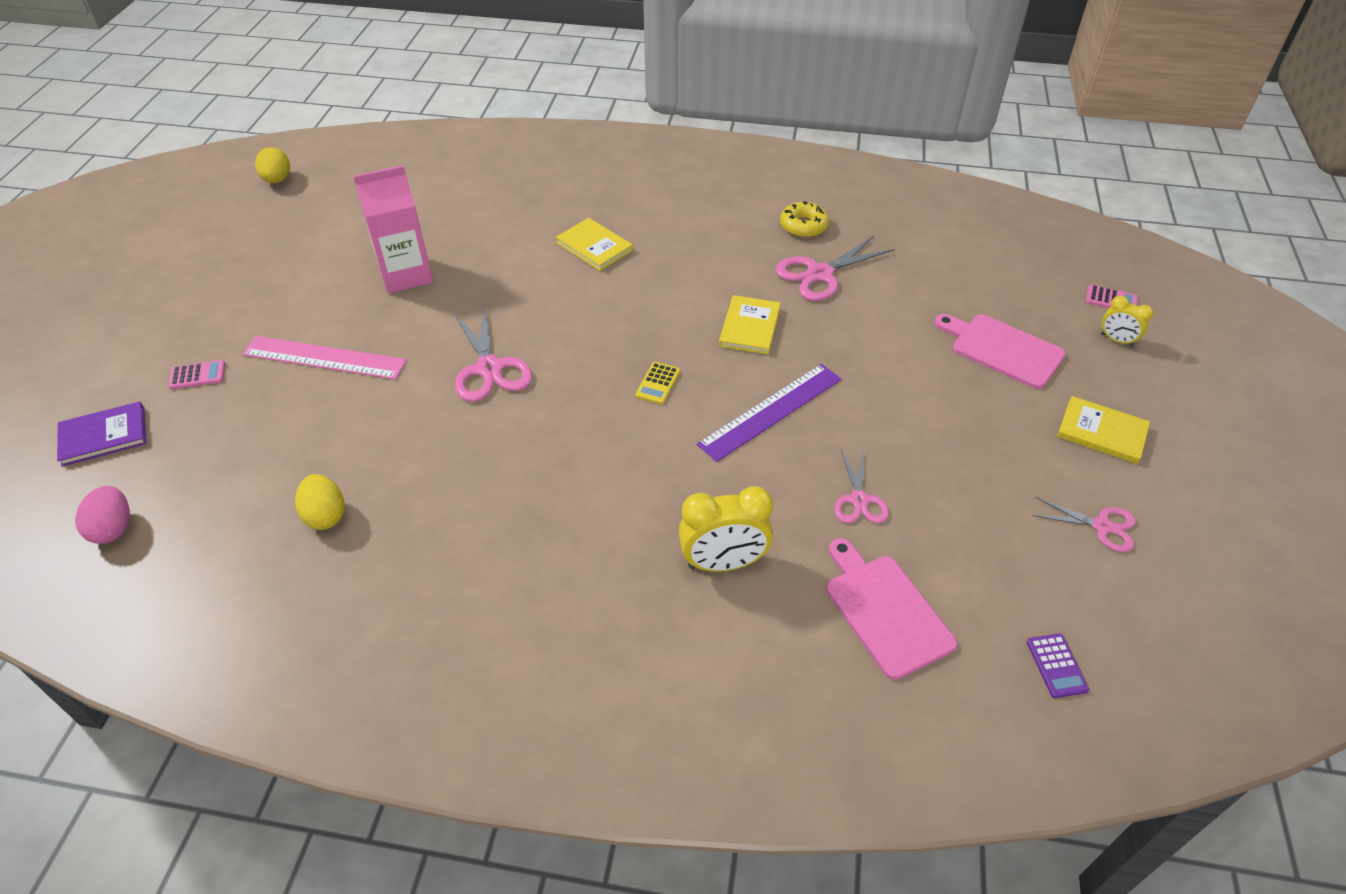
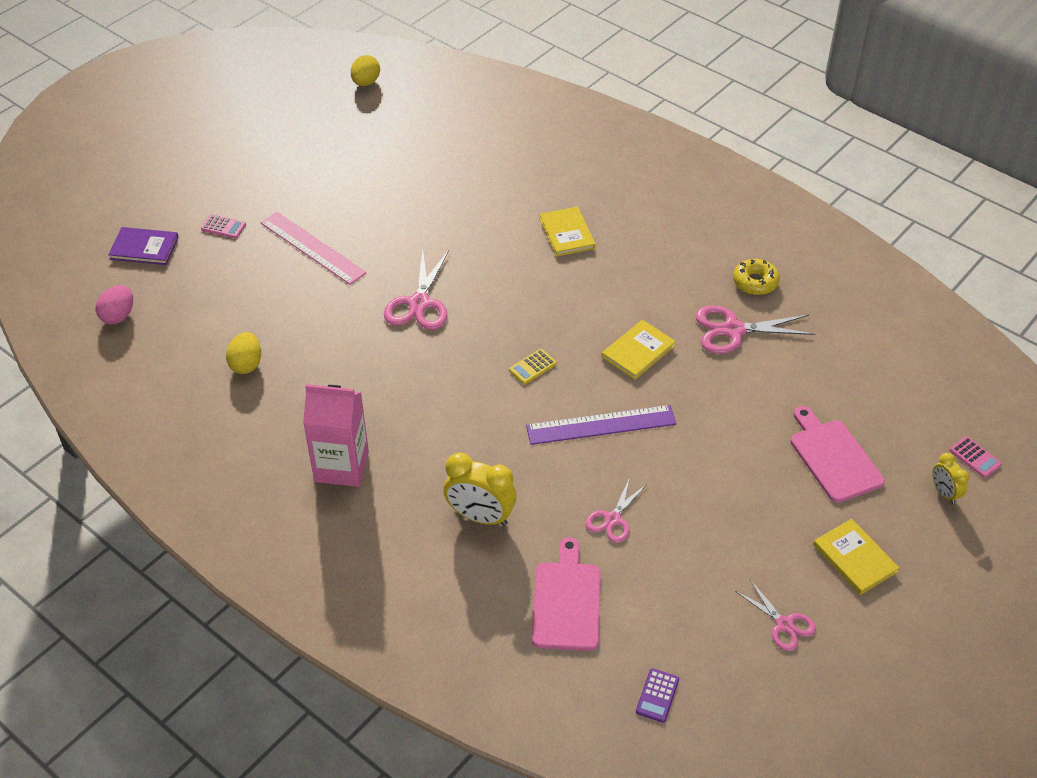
camera: 30 degrees right, 0 degrees up
(406, 275) = (409, 202): pink carton -> pink carton (341, 466)

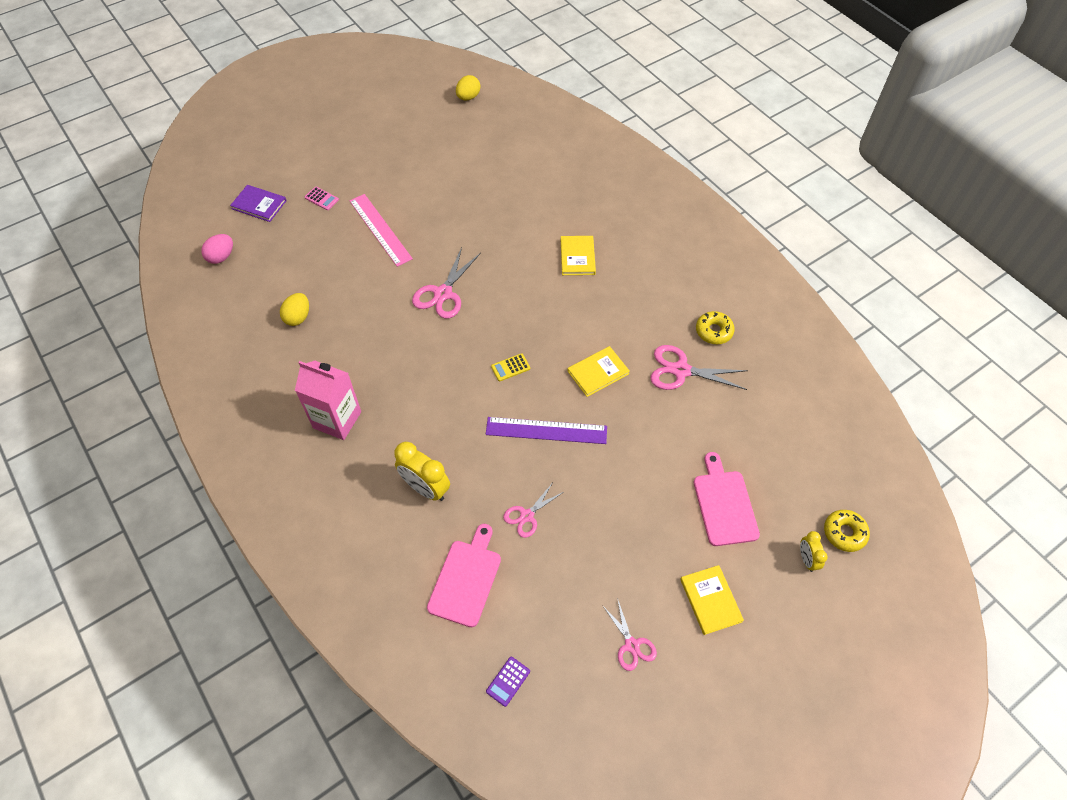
camera: 15 degrees right, 10 degrees up
(975, 457) = (844, 533): pink calculator -> yellow donut

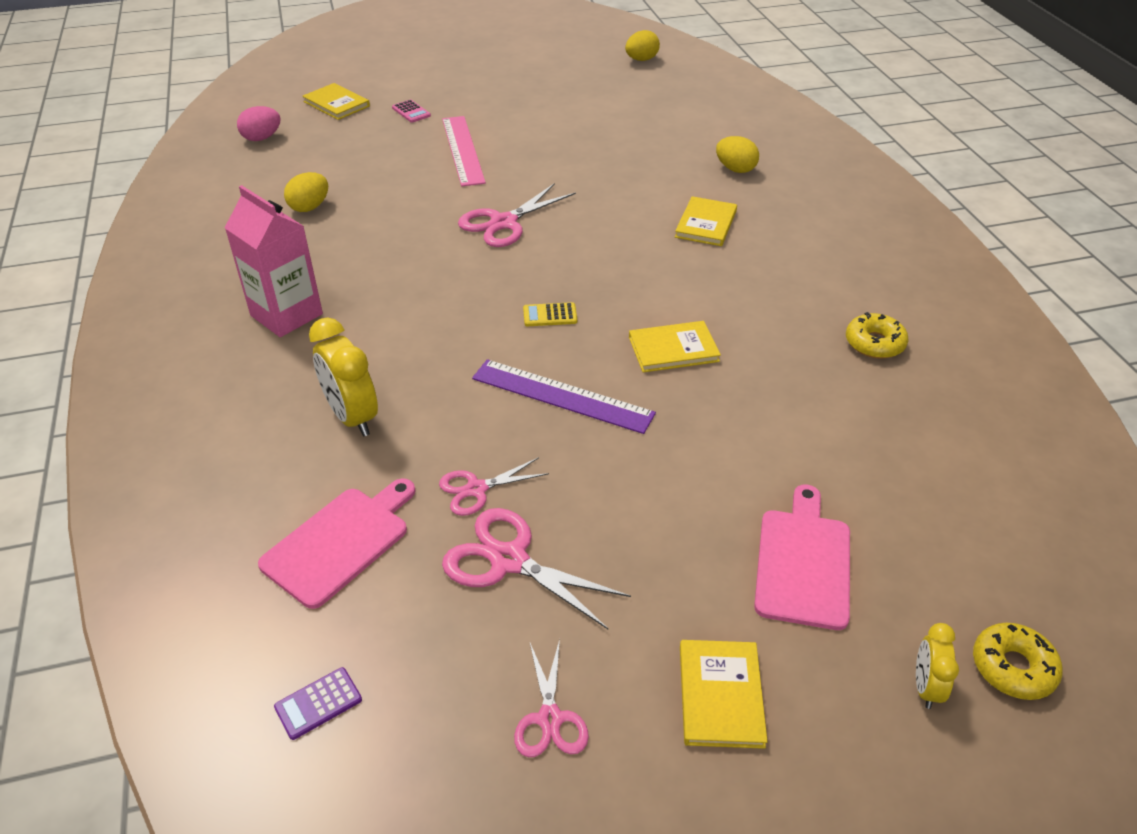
camera: 20 degrees right, 15 degrees down
(259, 204) = (336, 104): purple book -> yellow book
(578, 198) = (735, 169): none -> yellow egg
(681, 370) = (802, 376): pink scissors -> pink scissors (509, 560)

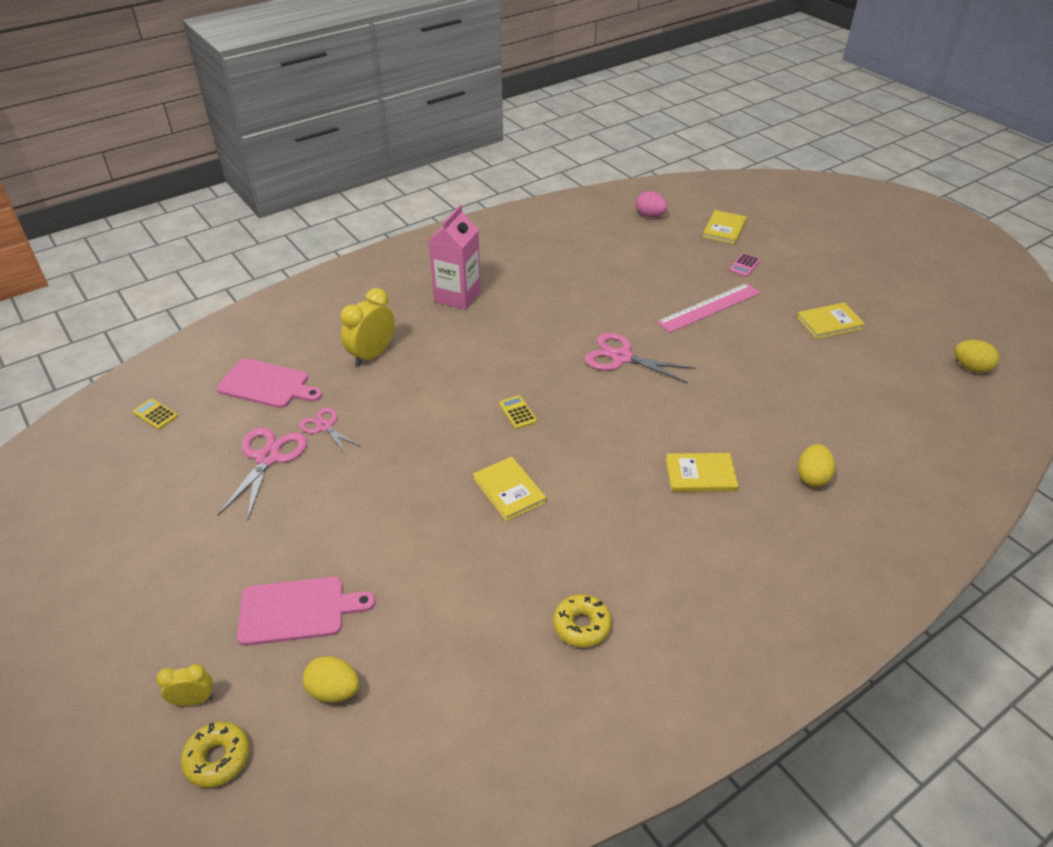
camera: 70 degrees right, 0 degrees up
(309, 207) = (580, 264): yellow egg -> yellow egg (334, 691)
(318, 703) = (155, 414): purple calculator -> yellow calculator
(550, 719) = (152, 507): pink scissors -> none
(562, 396) = (428, 442): purple ruler -> none
(720, 695) = (176, 583): yellow book -> yellow book (829, 322)

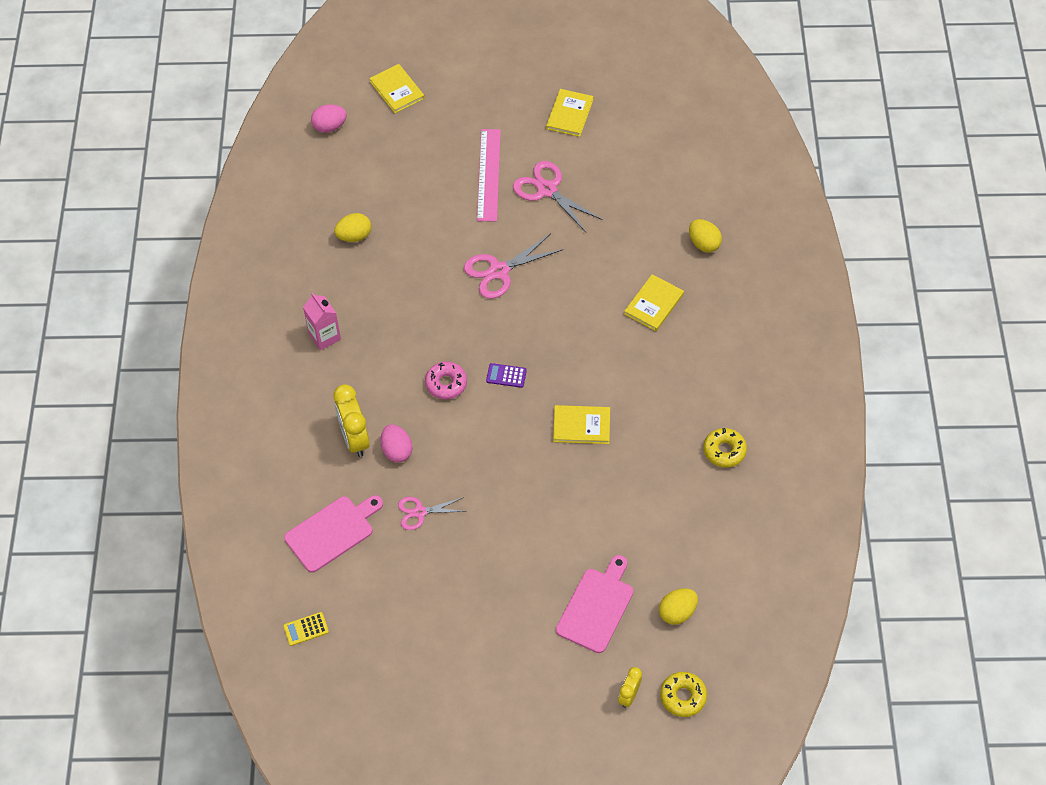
camera: 55 degrees left, 15 degrees up
(268, 458) = (426, 566): pink scissors -> pink scissors (547, 190)
(379, 383) = (397, 451): none -> pink egg
(457, 296) = (324, 336): pink carton -> pink carton, size x0.65
(474, 380) = (446, 384): none -> pink donut
(517, 412) = (506, 375): yellow calculator -> purple calculator
(744, 265) = (457, 114): pink calculator -> none
(971, 367) = (681, 73): yellow egg -> yellow egg (354, 236)

